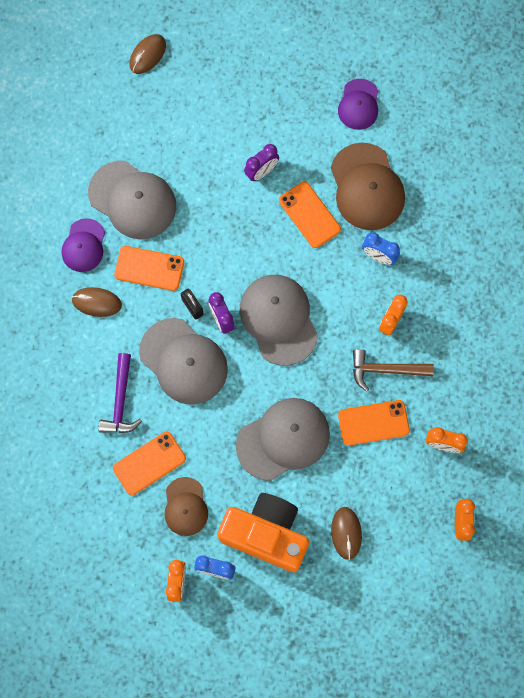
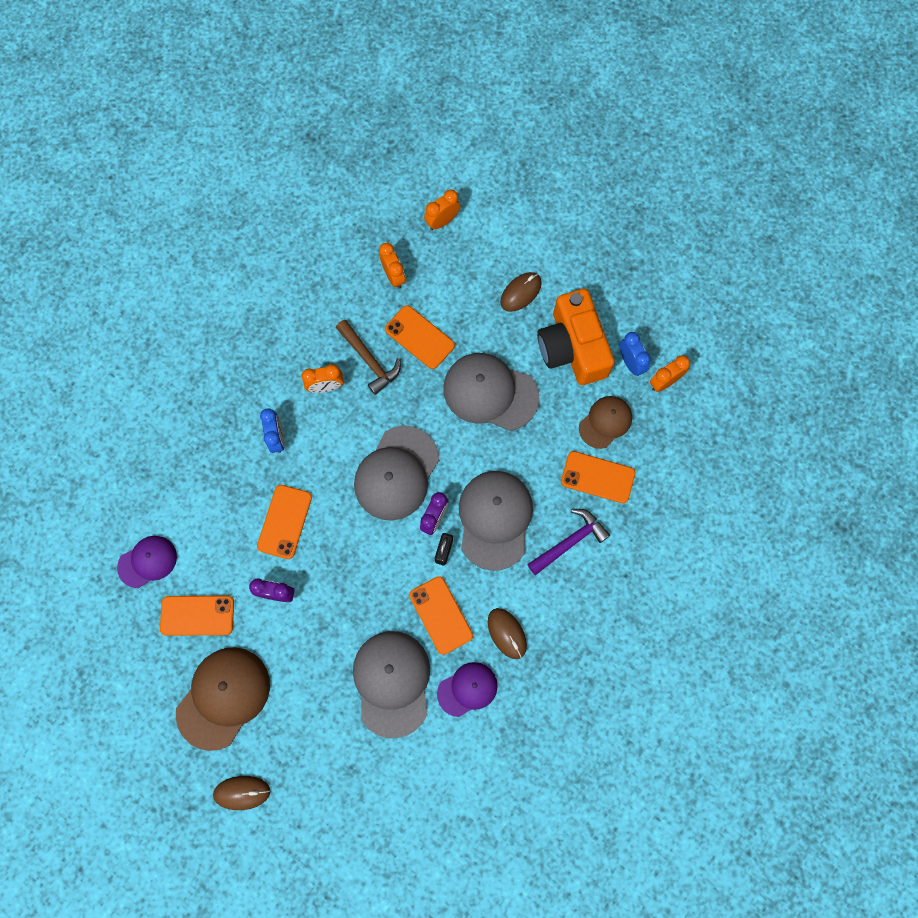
camera: 130 degrees left, 0 degrees up
(291, 110) = (197, 615): none -> orange phone
(367, 187) = (221, 495): brown cap -> brown cap (223, 697)

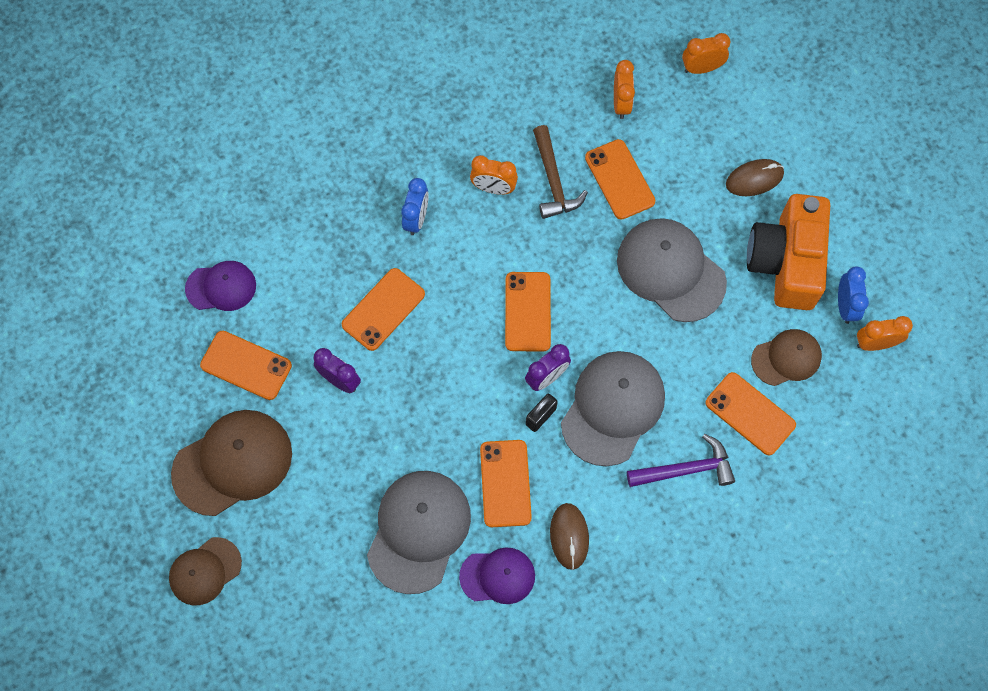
camera: 25 degrees right, 5 degrees down
(242, 792) = (205, 571): brown mouse -> brown cap
(396, 473) = (527, 311): grey cap -> orange phone

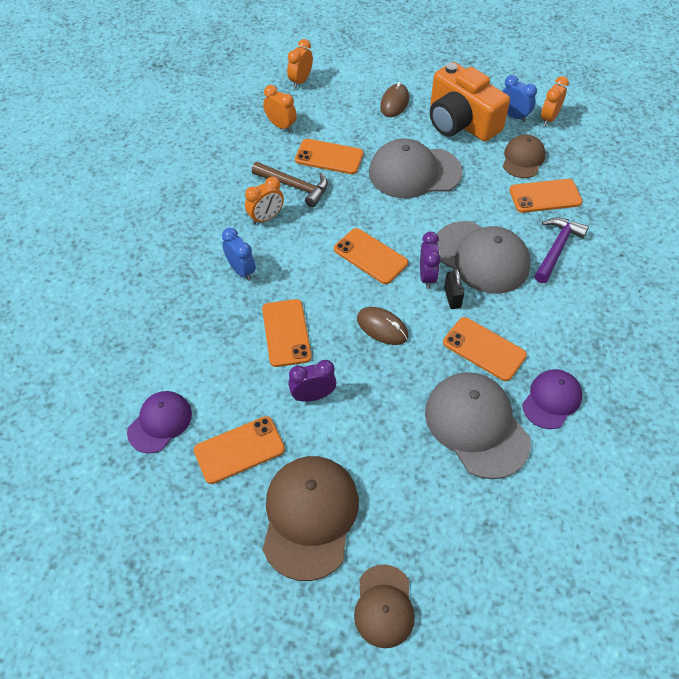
camera: 50 degrees left, 15 degrees down
(569, 536) = (554, 339): brown mouse -> brown mouse (382, 327)
(612, 408) = (481, 257): grey cap -> grey cap turned 150 degrees clockwise

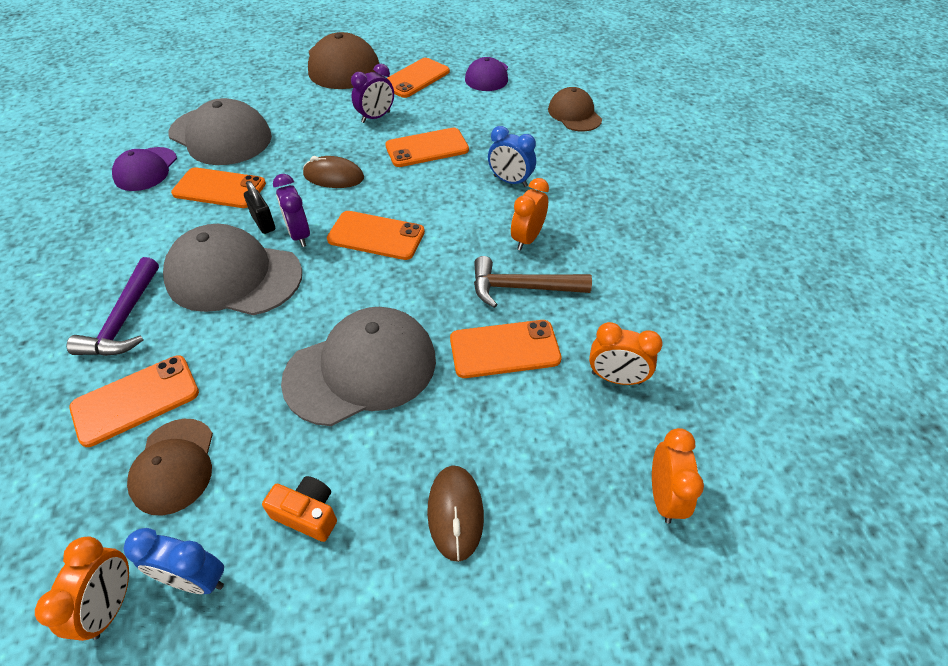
camera: 155 degrees right, 5 degrees down
(286, 333) = (427, 148): orange phone -> orange phone turned 75 degrees counterclockwise
(384, 606) = (274, 46): brown cap -> brown cap (574, 114)
(461, 122) = (307, 514): orange camera -> orange camera, size x0.41

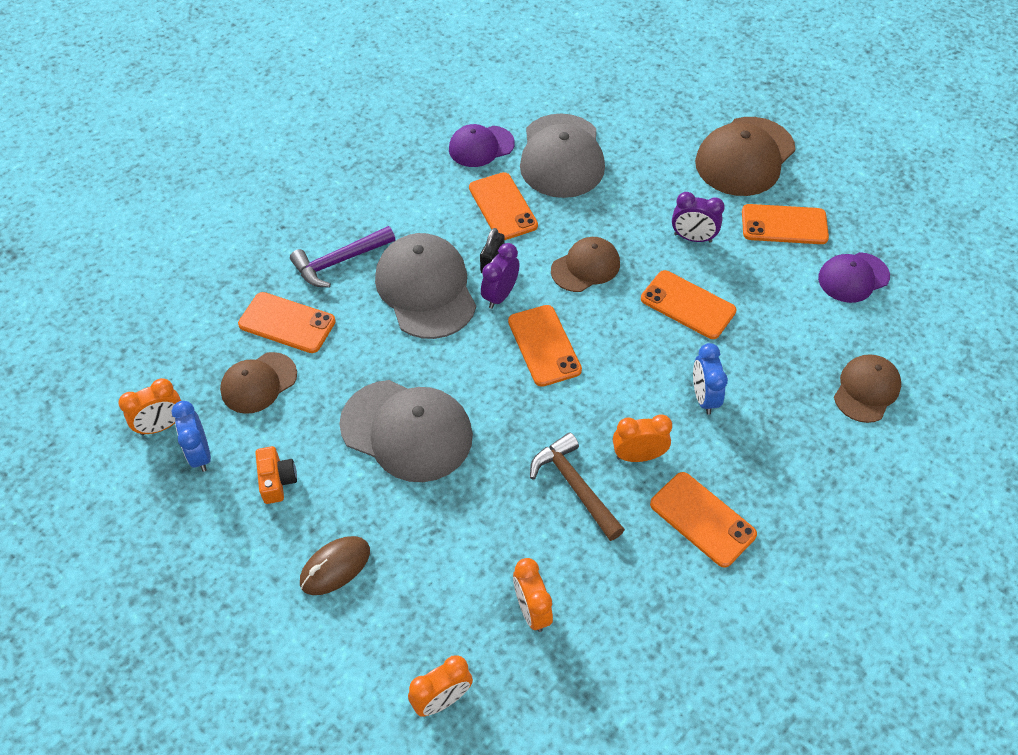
camera: 55 degrees right, 5 degrees up
(333, 177) = (585, 267): brown mouse -> brown cap
(504, 349) = (499, 512): orange phone -> orange phone (702, 519)

